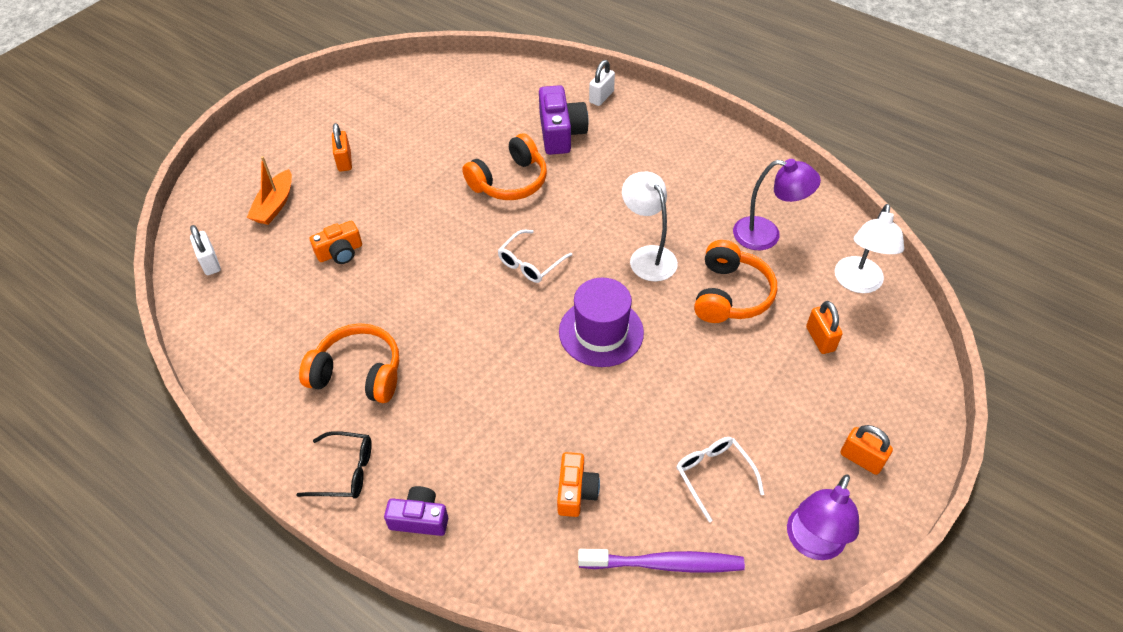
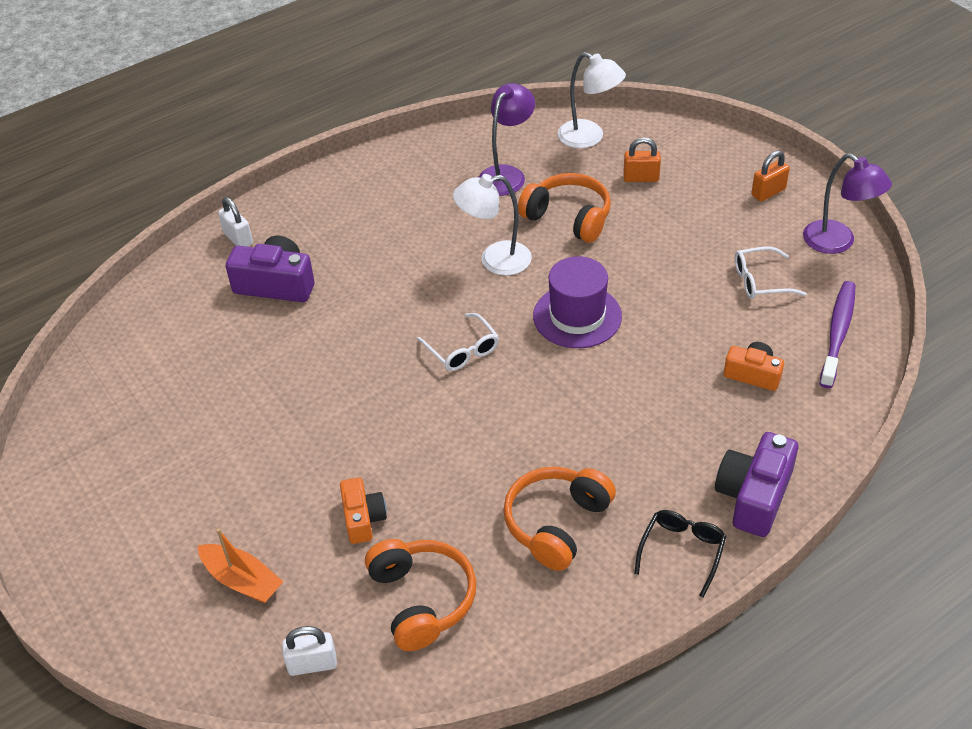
camera: 70 degrees left, 5 degrees down
(344, 161) = (201, 494): orange padlock -> none
(420, 518) = (754, 496): purple camera -> purple camera, size x1.59
(509, 181) = (329, 343): orange headphones -> orange headphones (421, 600)

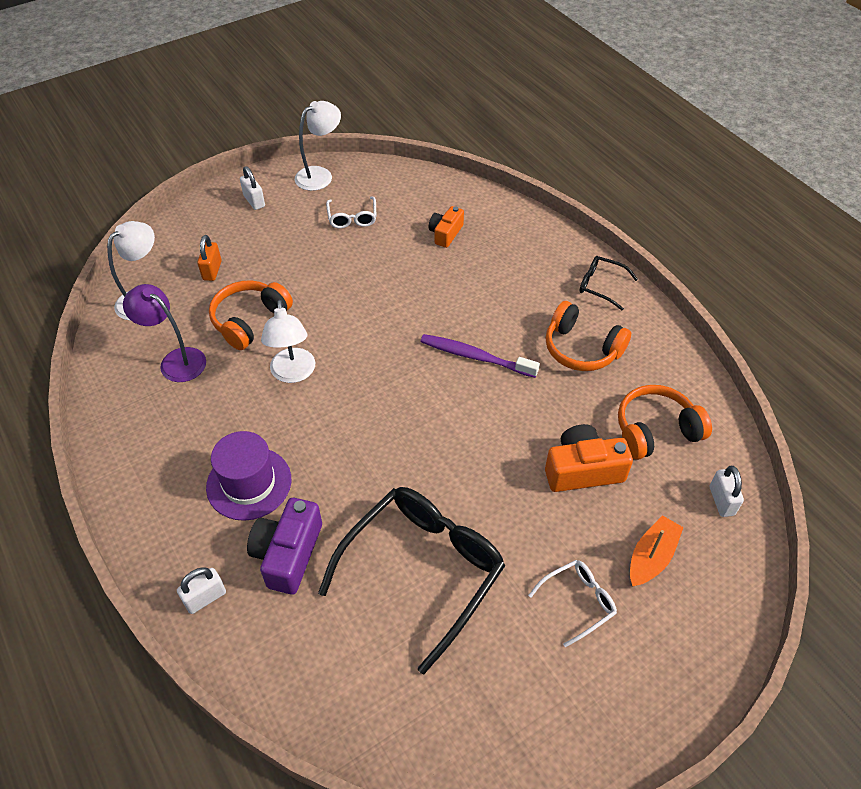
camera: 90 degrees left, 5 degrees up
(248, 382) = (423, 570): none -> black glasses
(363, 518) = (583, 470): orange camera -> orange camera, size x1.59
(462, 350) = (401, 400): white glasses -> white glasses (578, 602)
(577, 316) = (372, 323): purple hat -> purple hat (249, 483)
(754, 496) = (554, 247): purple camera -> none
(768, 192) = (254, 201): orange padlock -> white padlock
(837, 242) = (320, 175): purple lamp -> white lamp
(837, 333) = (411, 189): purple toothbrush -> purple toothbrush (475, 357)

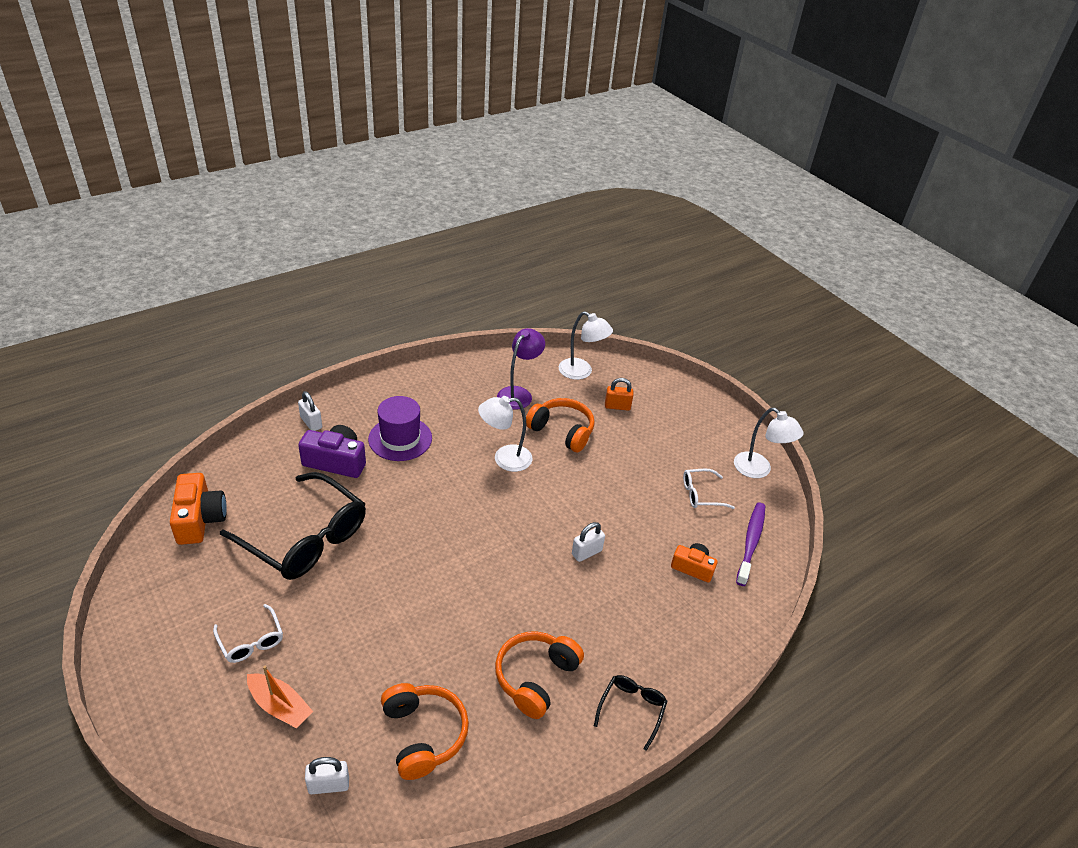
camera: 85 degrees right, 10 degrees down
(254, 201) = (709, 426): white padlock -> white padlock (586, 552)
(475, 357) = (523, 584): purple toothbrush -> purple toothbrush (751, 542)
(583, 470) = (383, 660): orange camera -> orange camera (200, 519)

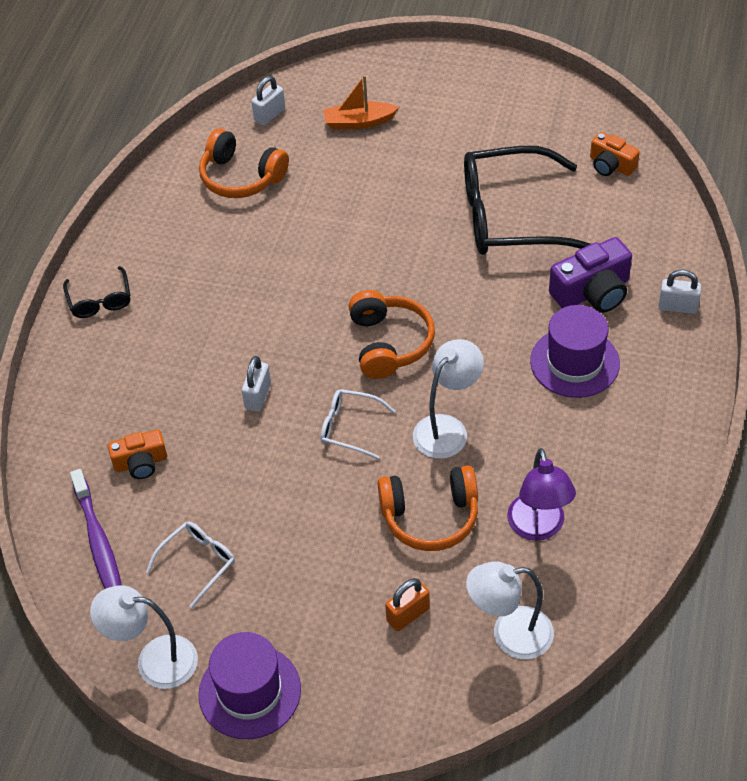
camera: 145 degrees right, 10 degrees up
(200, 519) = (611, 165): orange camera -> orange camera, size x0.63
(251, 641) = (435, 135): white glasses -> white glasses (349, 427)
(536, 678) = (198, 266): orange headphones -> orange headphones (389, 343)
(720, 429) = (250, 691): none -> purple hat

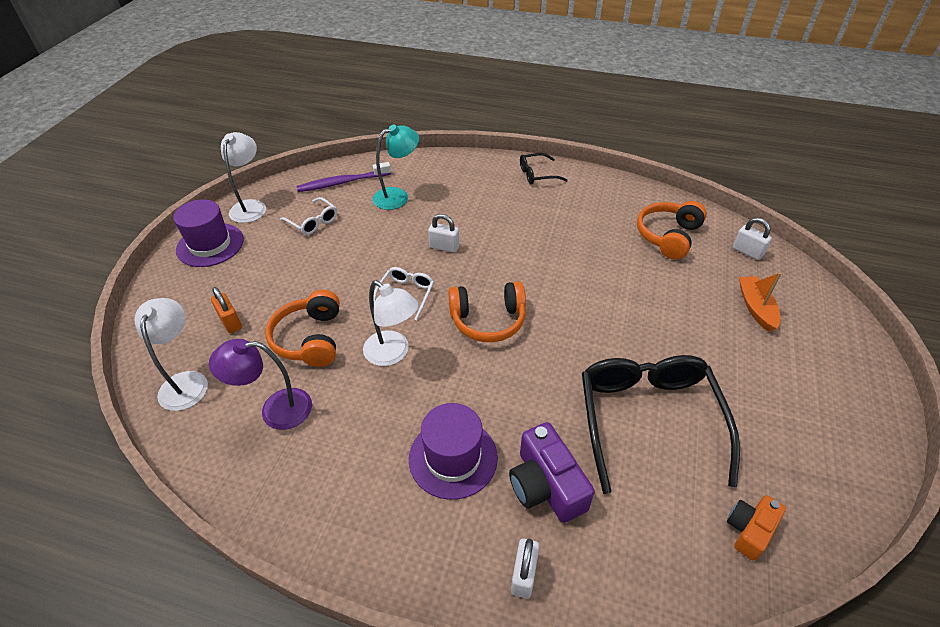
camera: 90 degrees right, 5 degrees down
(141, 463) = (398, 196): orange camera -> turquoise lamp

